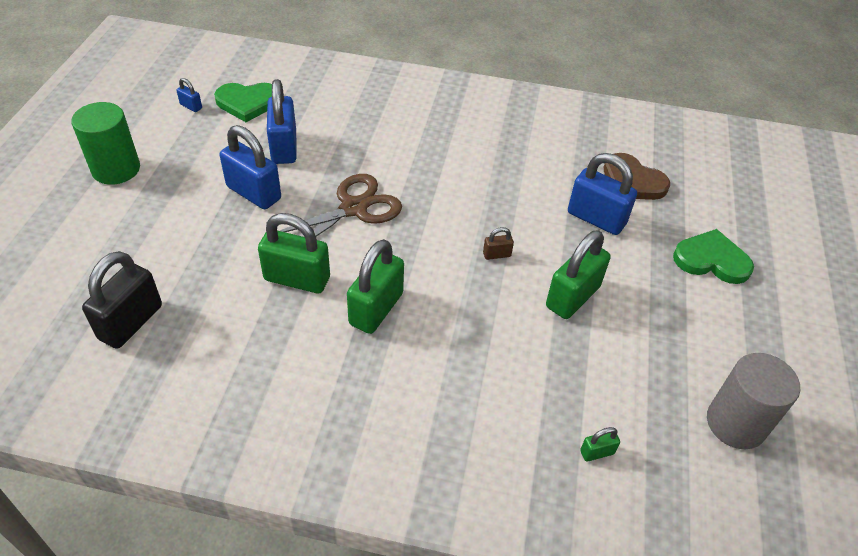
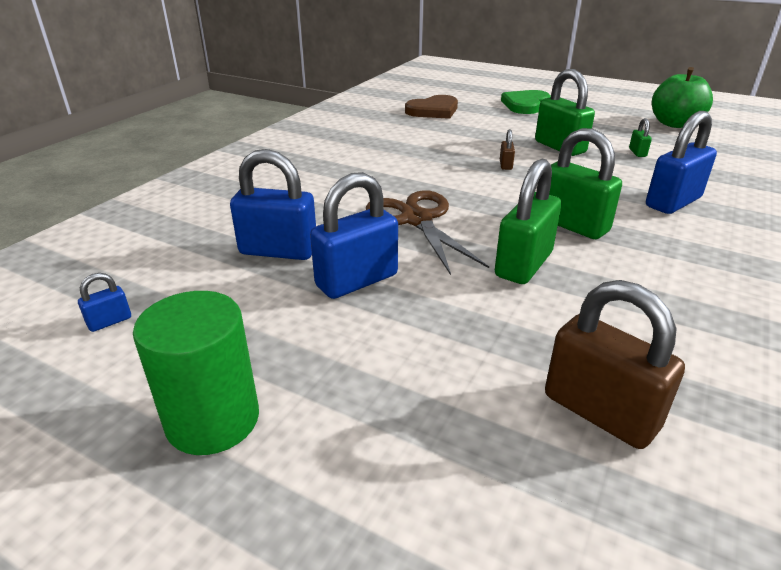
camera: 70 degrees left, 15 degrees down
(131, 322) = (600, 412): black padlock -> brown padlock
(248, 103) = (154, 269): green heart -> none
(596, 218) = (472, 127): blue padlock -> blue padlock (673, 202)
(597, 452) = (716, 163): green padlock -> green padlock (637, 152)
(735, 423) = (675, 124): grey cylinder -> green apple

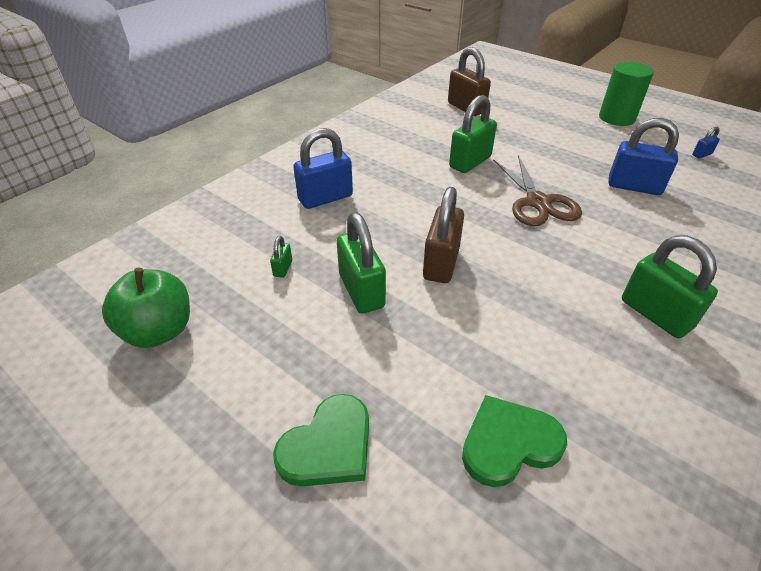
camera: 170 degrees left, 10 degrees up
(357, 281) = (573, 162): blue padlock -> none
(433, 110) = (509, 443): brown heart -> green heart
(505, 165) = (441, 263): brown padlock -> brown padlock, size x2.22
(572, 225) = (421, 186): green padlock -> green padlock (655, 314)

